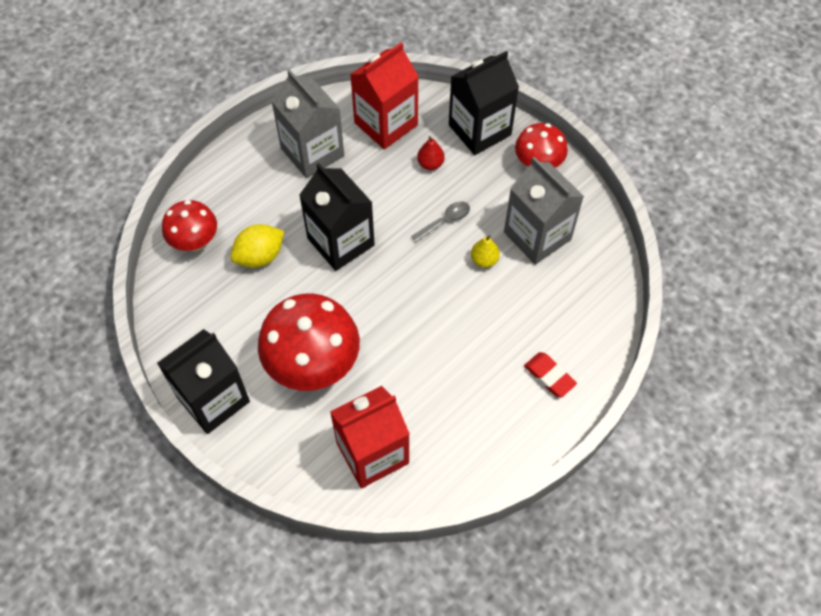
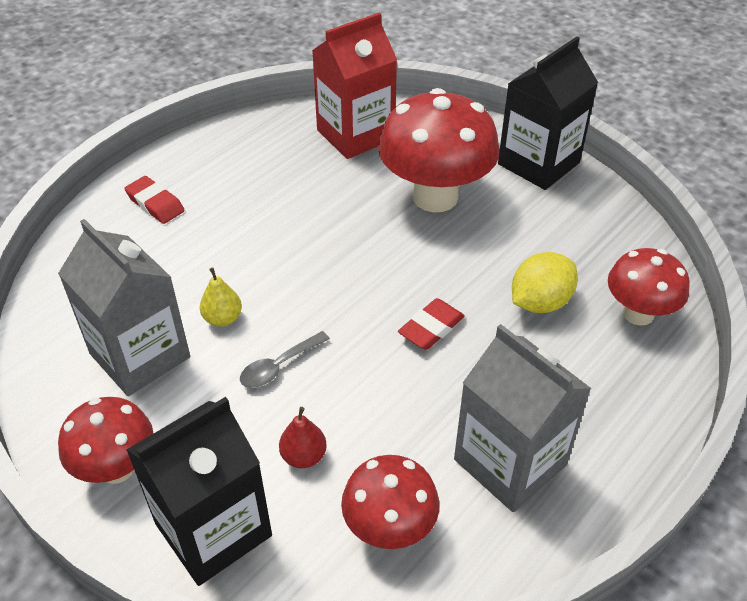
camera: 175 degrees right, 15 degrees down
(340, 242) = (431, 328): black carton -> red eraser
(386, 124) = (389, 528): red carton -> red mushroom

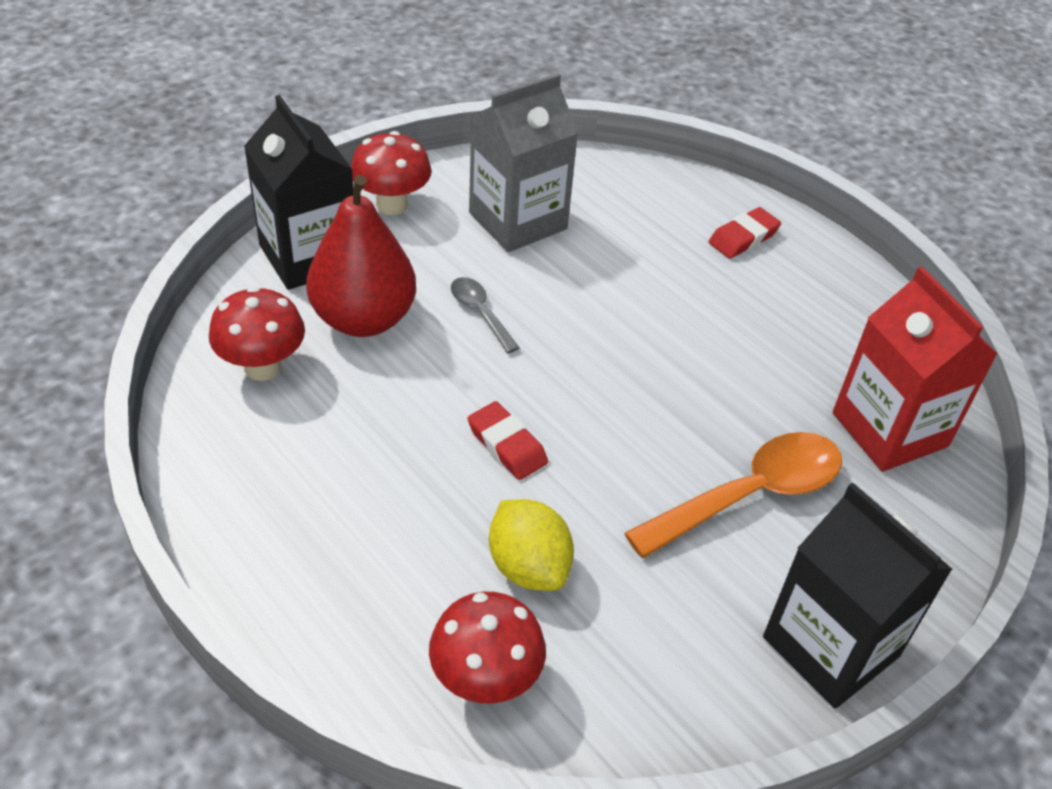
camera: 95 degrees right, 0 degrees up
(223, 318) = (555, 278): yellow pear -> none
(304, 456) = (363, 319): red pear -> red pear, size x2.29
(435, 197) = (749, 495): red mushroom -> orange spoon
(510, 462) = (300, 475): grey carton -> none

